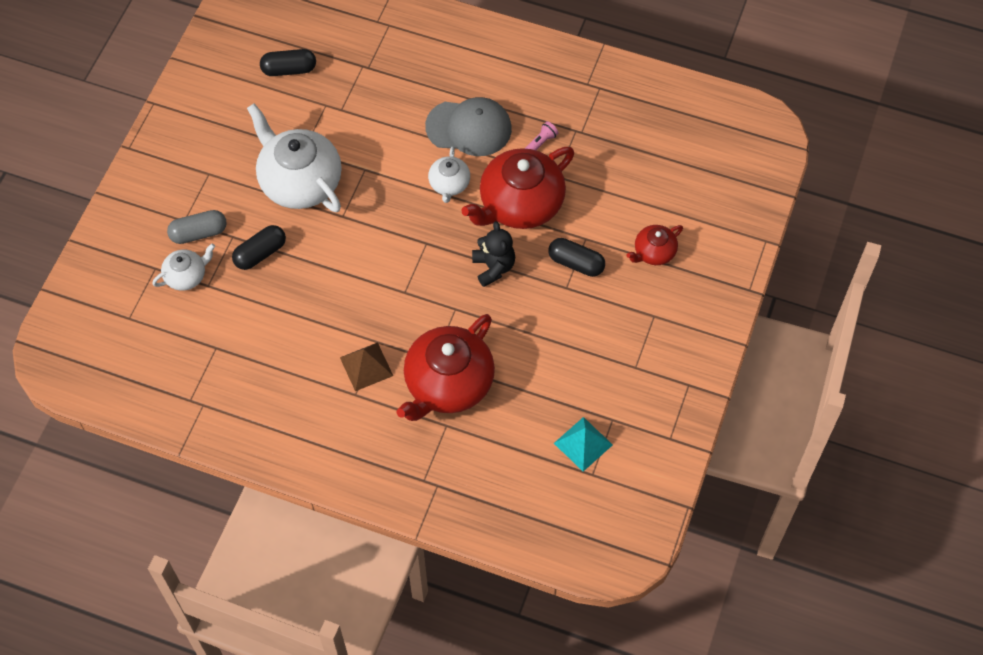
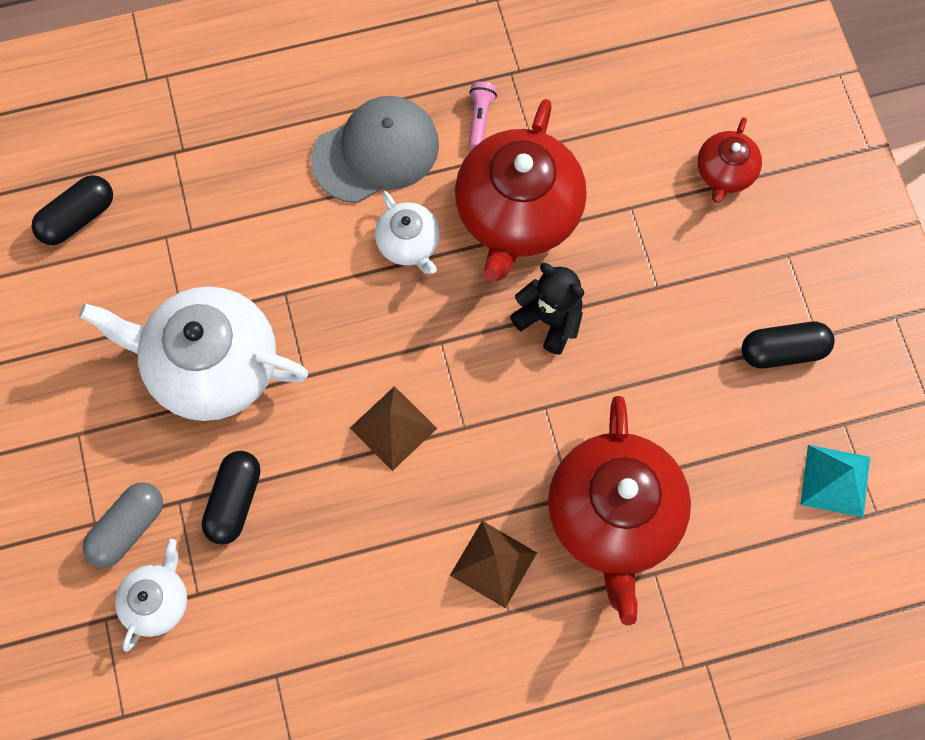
camera: 35 degrees left, 10 degrees up
(368, 269) = (393, 428): none -> brown pyramid
(576, 263) = (644, 247): black capsule -> black capsule (783, 351)

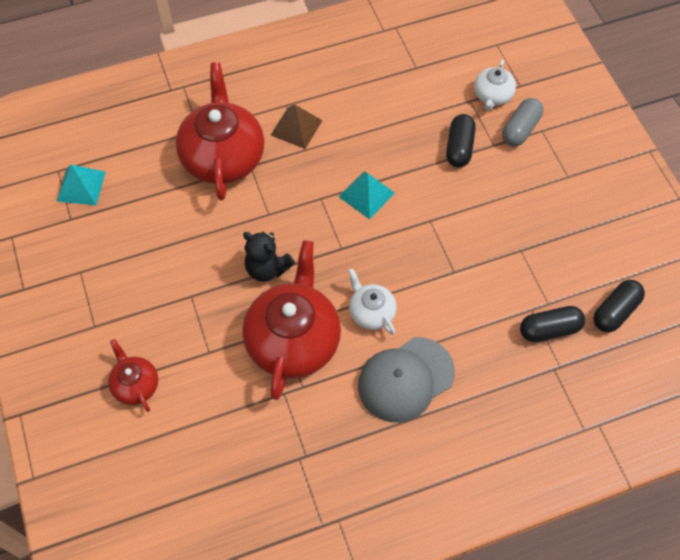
camera: 175 degrees right, 10 degrees down
(211, 365) = (493, 222): white teapot -> none
(393, 428) = (366, 194): brown pyramid -> turquoise pyramid
(480, 118) = (327, 413): pink flashlight -> none
(724, 172) = (135, 385): red teapot -> red teapot turned 45 degrees counterclockwise
(783, 351) = (106, 260): black capsule -> black capsule (549, 329)

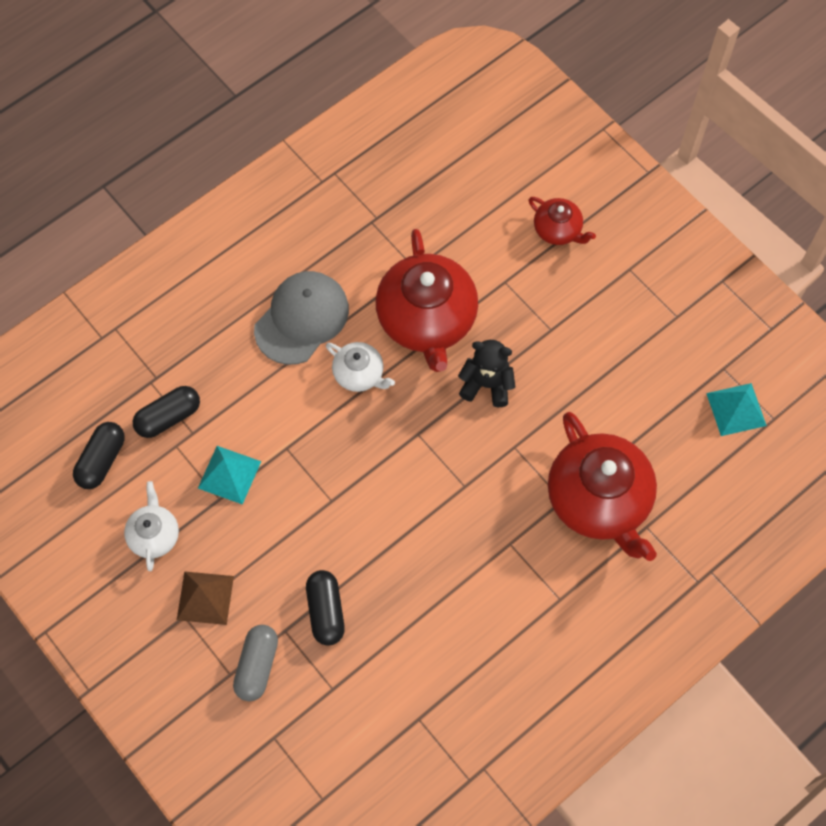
camera: 160 degrees right, 5 degrees up
(296, 127) = (532, 571): brown pyramid -> brown pyramid (205, 597)
(366, 194) = (414, 509): turquoise pyramid -> turquoise pyramid (229, 474)
(492, 96) = (306, 707): white teapot -> white teapot (154, 535)

